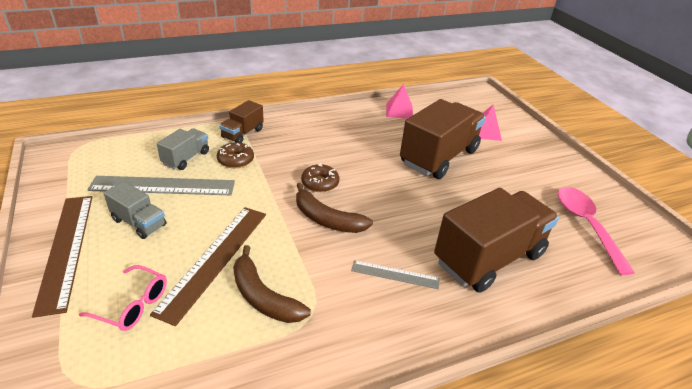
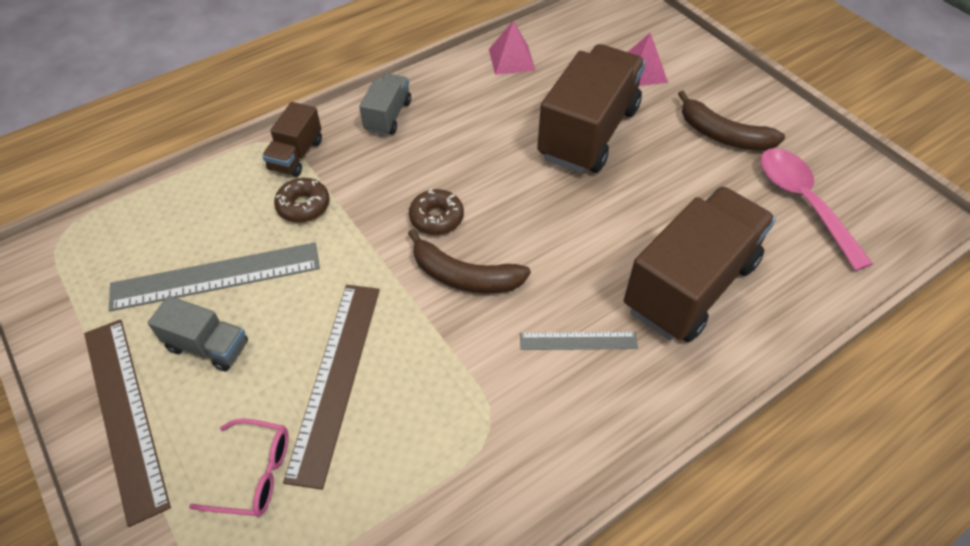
camera: 10 degrees left, 15 degrees up
(186, 158) = (230, 219): grey truck -> grey truck (388, 116)
(263, 297) = (420, 417): brown banana -> brown banana (723, 135)

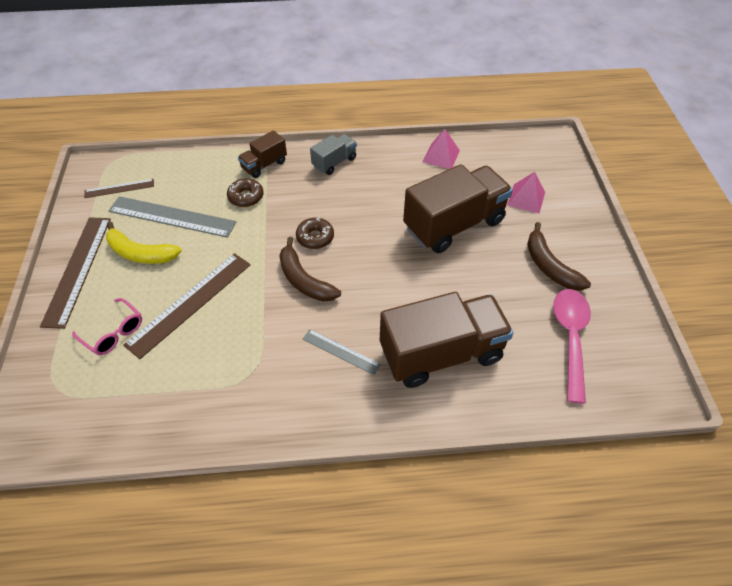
camera: 30 degrees right, 0 degrees up
(101, 272) = (119, 188): none -> brown ruler
(208, 346) = (141, 253): grey truck -> yellow banana

